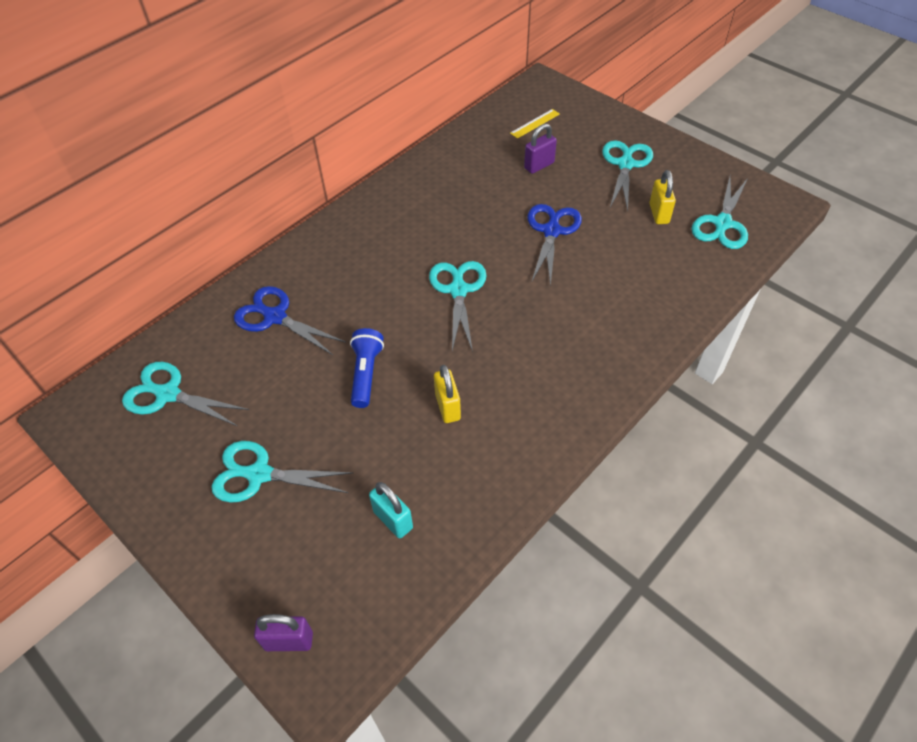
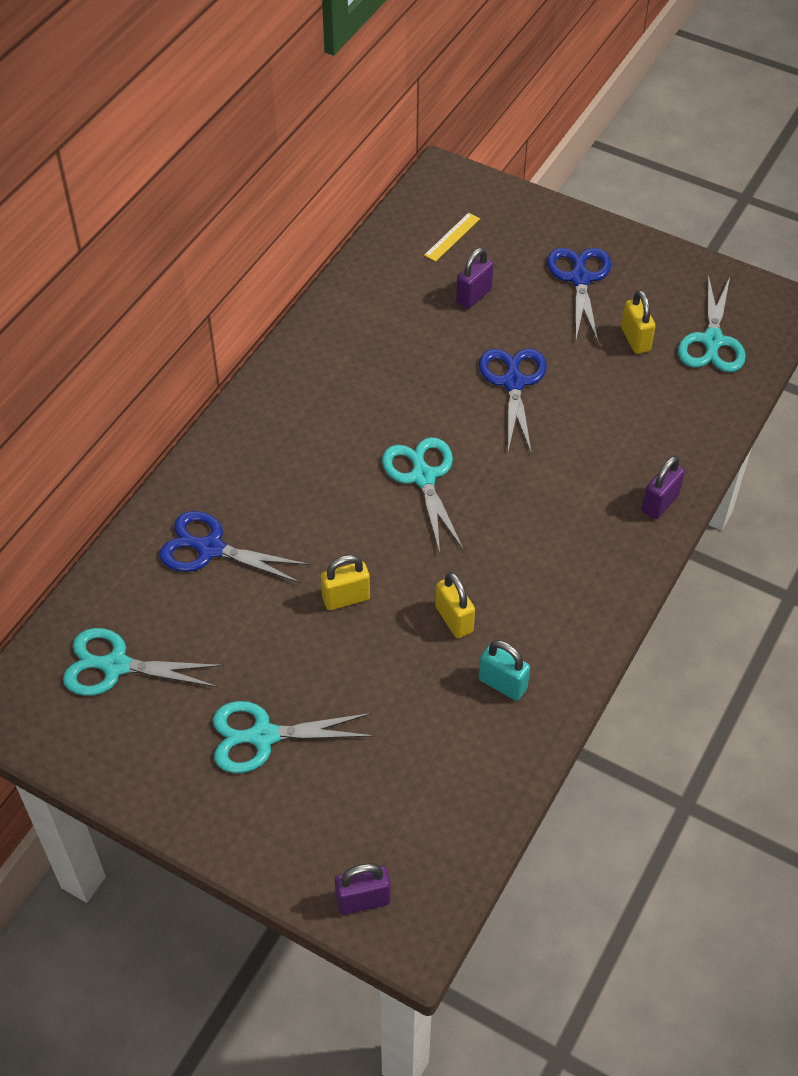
camera: 15 degrees left, 0 degrees up
(366, 374) = (346, 598): blue flashlight -> yellow padlock
(393, 520) = (433, 755): turquoise padlock -> turquoise padlock (502, 684)
(625, 164) = (580, 278): turquoise scissors -> blue scissors
(648, 342) = (660, 503): none -> purple padlock

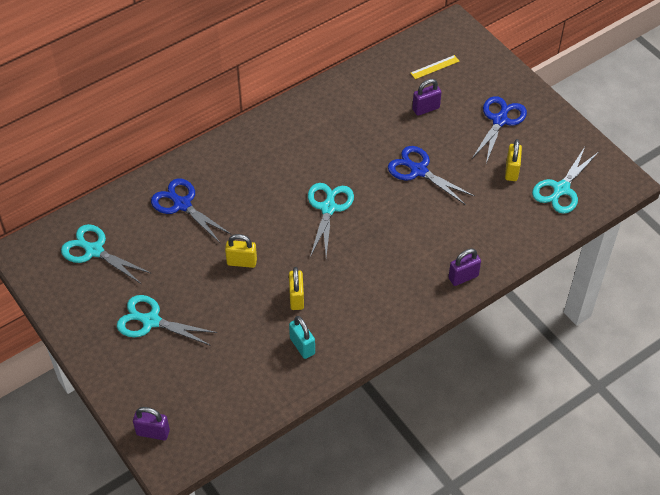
camera: 25 degrees right, 0 degrees up
(513, 381) = (418, 170): blue scissors -> blue scissors turned 75 degrees counterclockwise

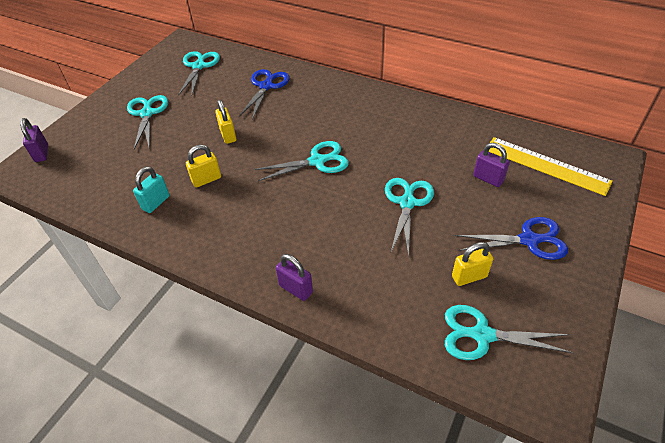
camera: 65 degrees right, 5 degrees down
(418, 170) = (407, 202): blue scissors -> turquoise scissors
(435, 67) = (546, 165): yellow ruler -> yellow ruler, size x2.12

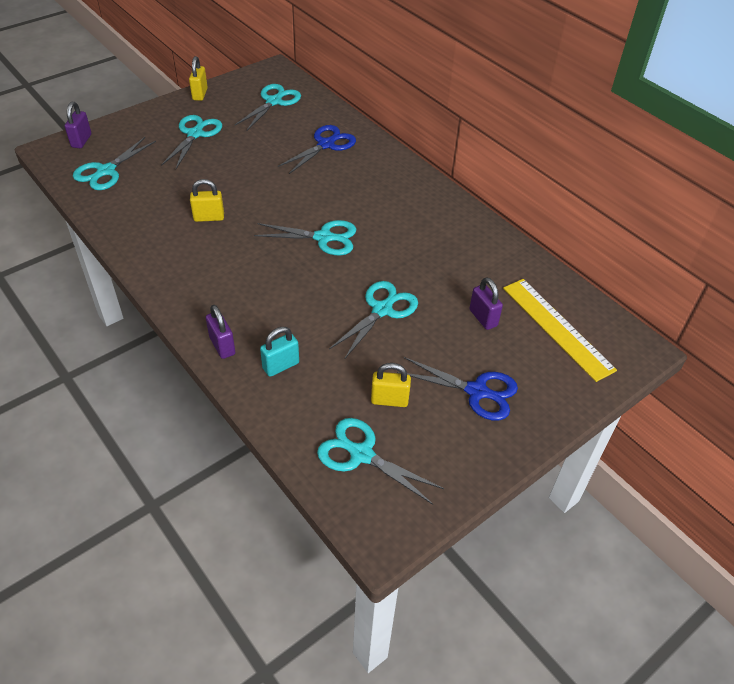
camera: 20 degrees right, 0 degrees up
(83, 173) = (105, 171): none -> turquoise scissors
(156, 203) = (151, 222): turquoise padlock -> turquoise padlock (281, 366)
(228, 135) = (256, 182): yellow padlock -> yellow padlock (200, 94)

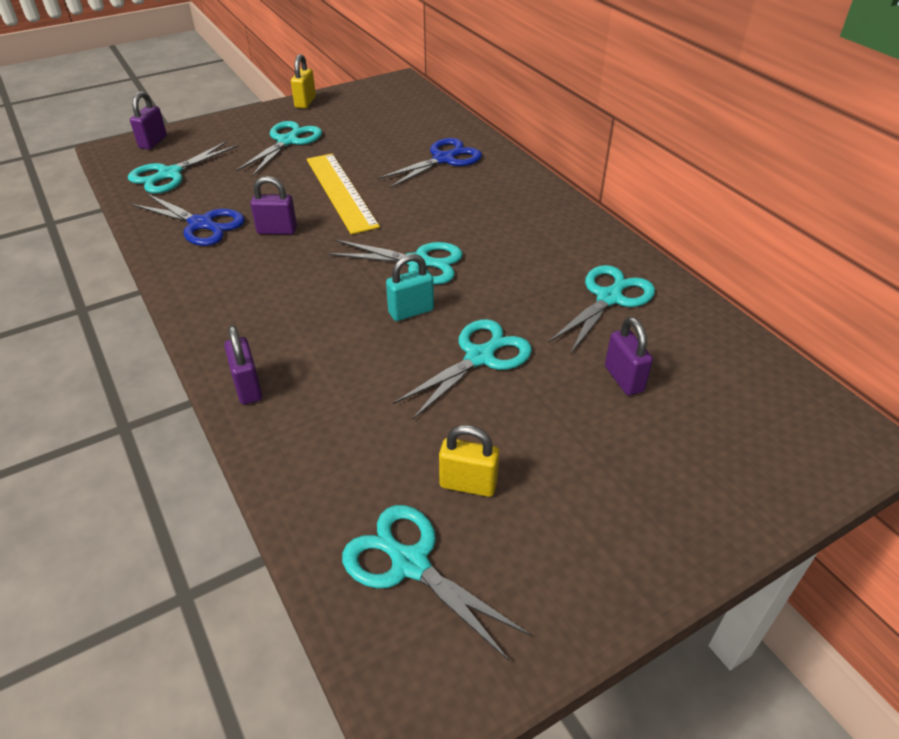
camera: 10 degrees right, 5 degrees down
(209, 217) = (277, 230): yellow padlock -> purple padlock
(274, 101) = (391, 113): turquoise scissors -> turquoise scissors (609, 297)
(281, 366) = (321, 421): turquoise padlock -> turquoise padlock (411, 311)
(478, 392) = (605, 484): blue scissors -> blue scissors (202, 224)
(557, 328) = (734, 401): yellow ruler -> yellow ruler (341, 192)

